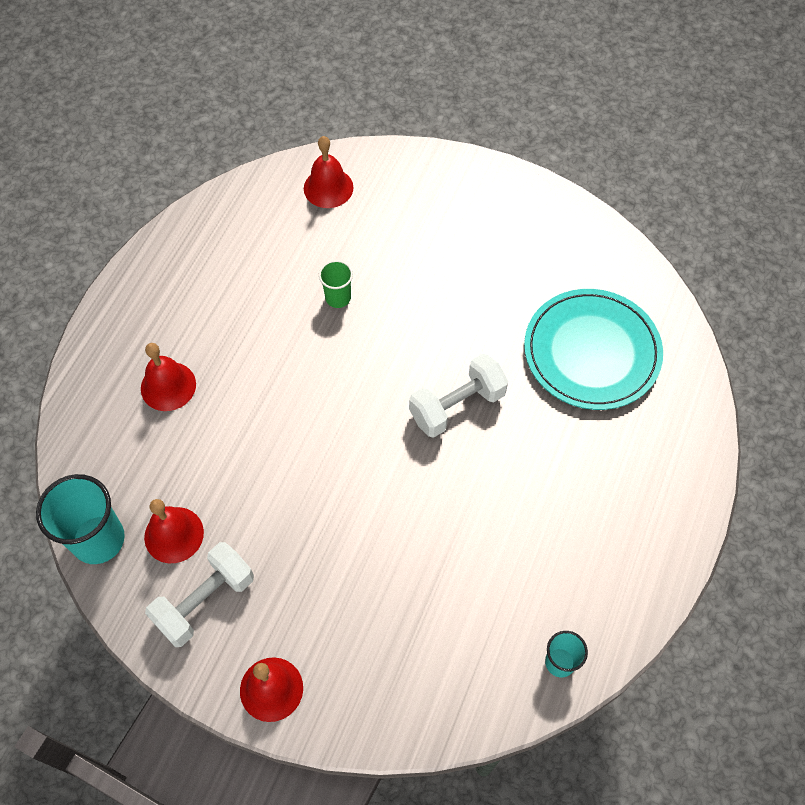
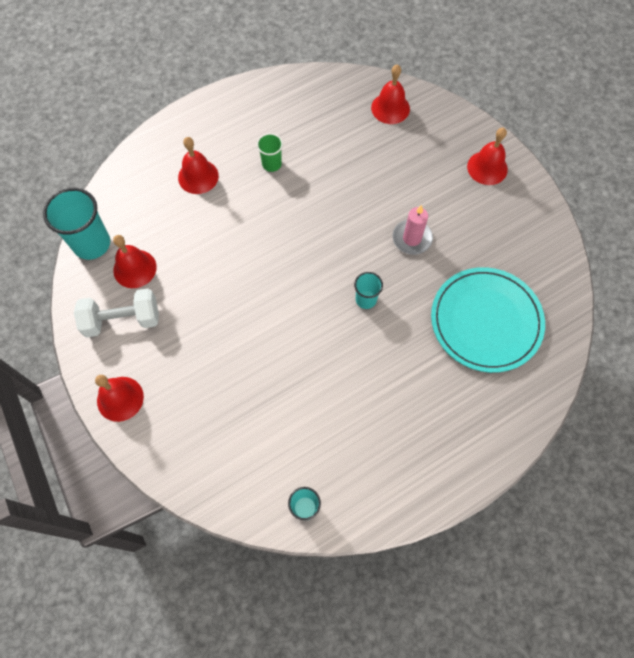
camera: 35 degrees right, 5 degrees up
(338, 298) = (342, 183): green cup -> green cup (271, 164)
(455, 313) = (412, 238): none -> pink candle
(457, 406) = (366, 299): white dumbbell -> turquoise cup
(476, 194) = (487, 168): none -> red bell

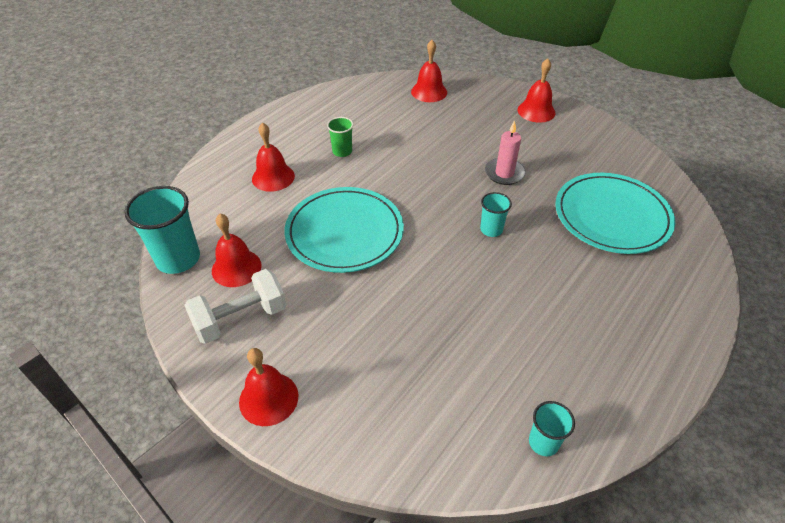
camera: 20 degrees left, 20 degrees down
(236, 260) = (344, 232): none -> turquoise plate

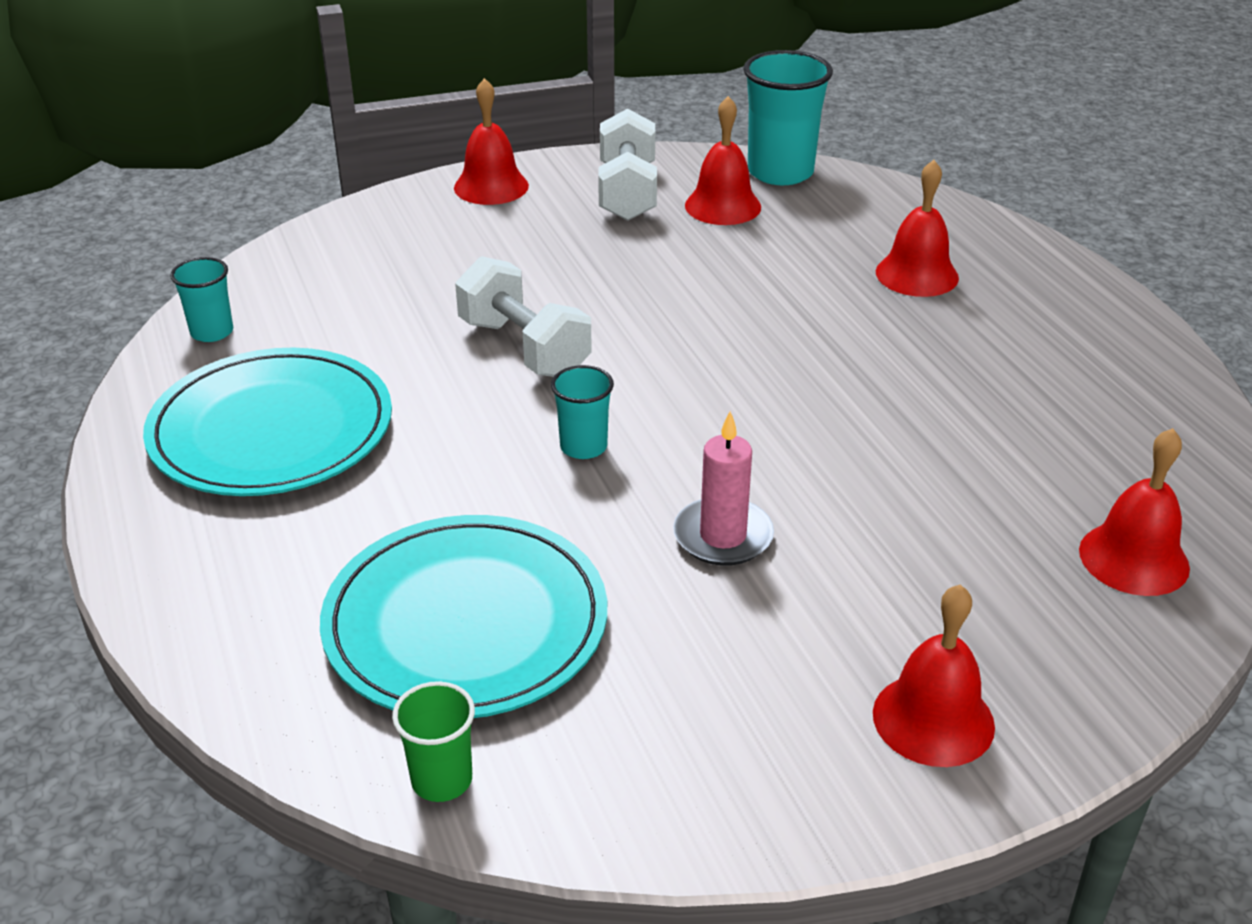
camera: 120 degrees right, 10 degrees down
(342, 151) = (947, 360): green cup -> green cup (442, 780)
(344, 232) = (716, 302): turquoise plate -> turquoise plate (271, 430)
(438, 284) = (524, 348): none -> white dumbbell

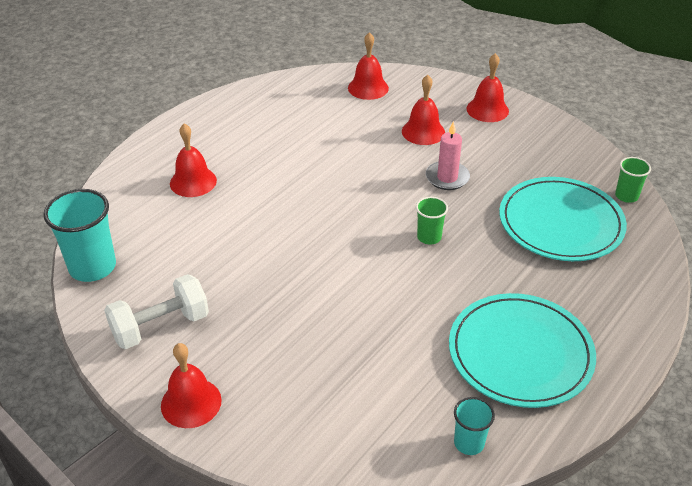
camera: 120 degrees left, 5 degrees up
(524, 348) = (370, 292): white dumbbell -> none
(583, 447) = (429, 237): turquoise cup -> green cup
(723, 206) = (155, 276): red bell -> red bell (423, 132)

